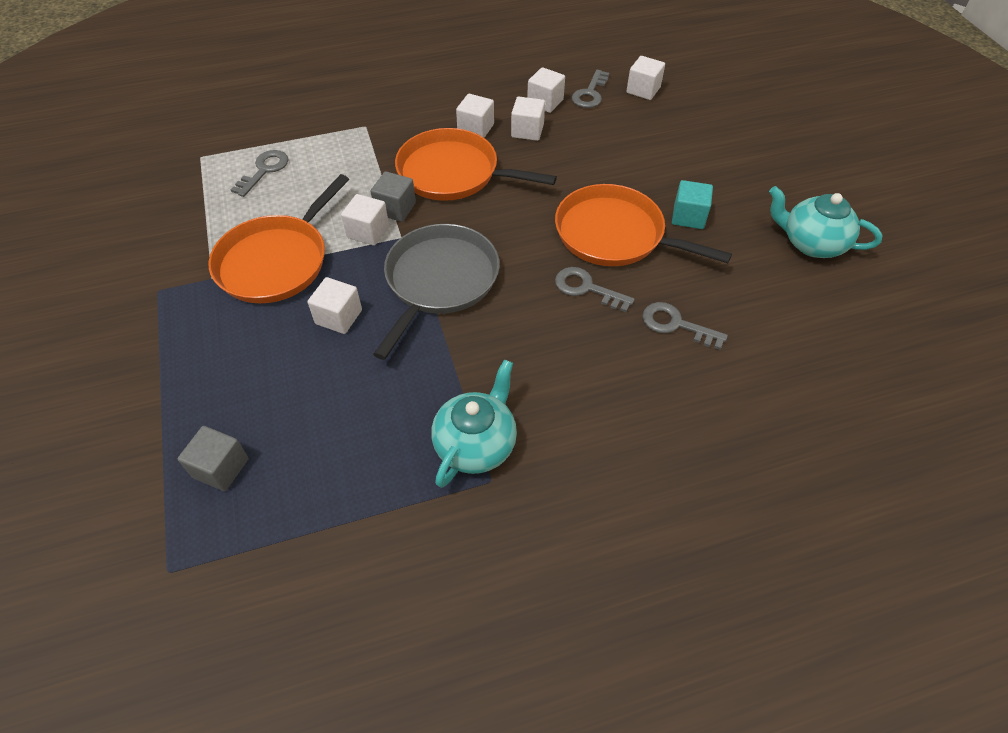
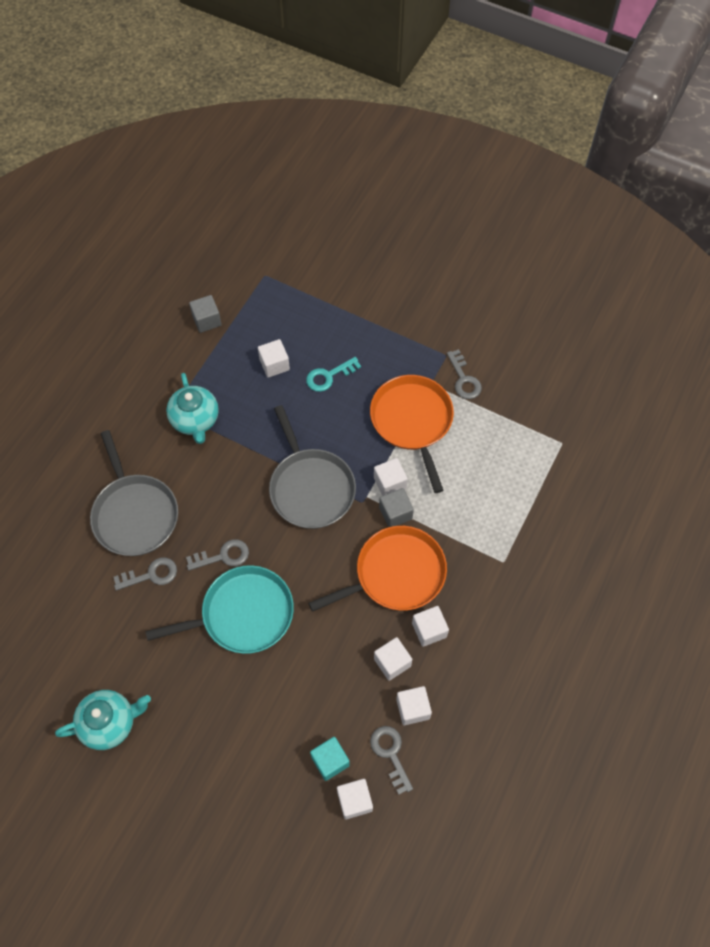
camera: 135 degrees right, 10 degrees up
(221, 468) = (295, 318): grey cube -> grey cube (207, 320)
(264, 170) = (509, 468): grey key -> grey key (464, 379)
(283, 367) = (329, 376): none -> turquoise key
(338, 317) = (337, 421): white cube -> white cube (274, 364)
(614, 235) = (242, 614): orange pan -> turquoise pan
(644, 395) = (134, 514): none -> grey pan
(688, 217) = (208, 675): turquoise cube -> turquoise cube (330, 761)

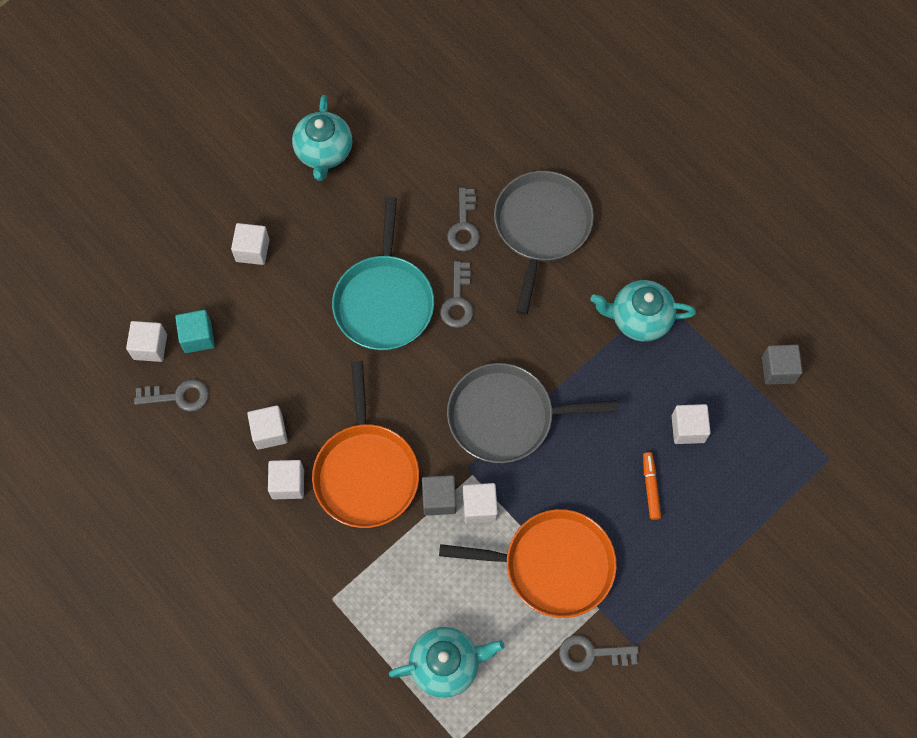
camera: 110 degrees right, 5 degrees up
(134, 514) = (541, 227): grey pan -> grey pan turned 105 degrees clockwise
(329, 376) = (650, 487): turquoise key -> orange marker
(413, 709) = (212, 435): white cube -> white cube (252, 250)
(514, 467) = (446, 664): none -> turquoise teapot

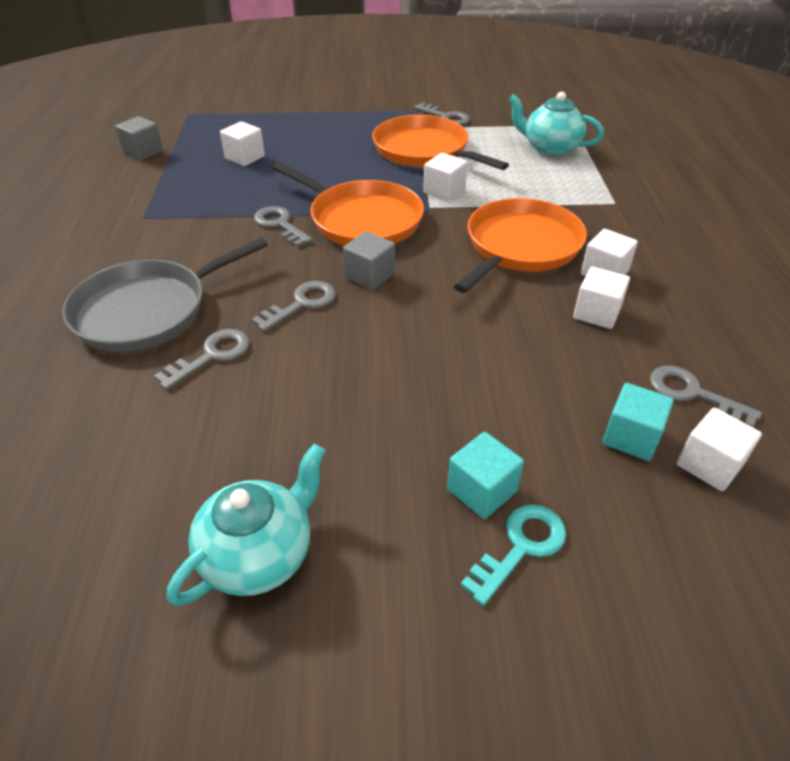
camera: 140 degrees left, 25 degrees down
(216, 235) = (520, 547): none -> turquoise key
(252, 250) = (482, 490): white cube -> turquoise cube
(384, 301) = (373, 344): turquoise pan -> none
(439, 499) = (472, 207): grey cube -> grey cube (369, 276)
(506, 416) = (361, 219): grey pan -> orange pan
(557, 364) = (280, 225): none -> grey key
(639, 319) = (179, 215): turquoise teapot -> none
(650, 487) = (311, 149): orange marker -> none

